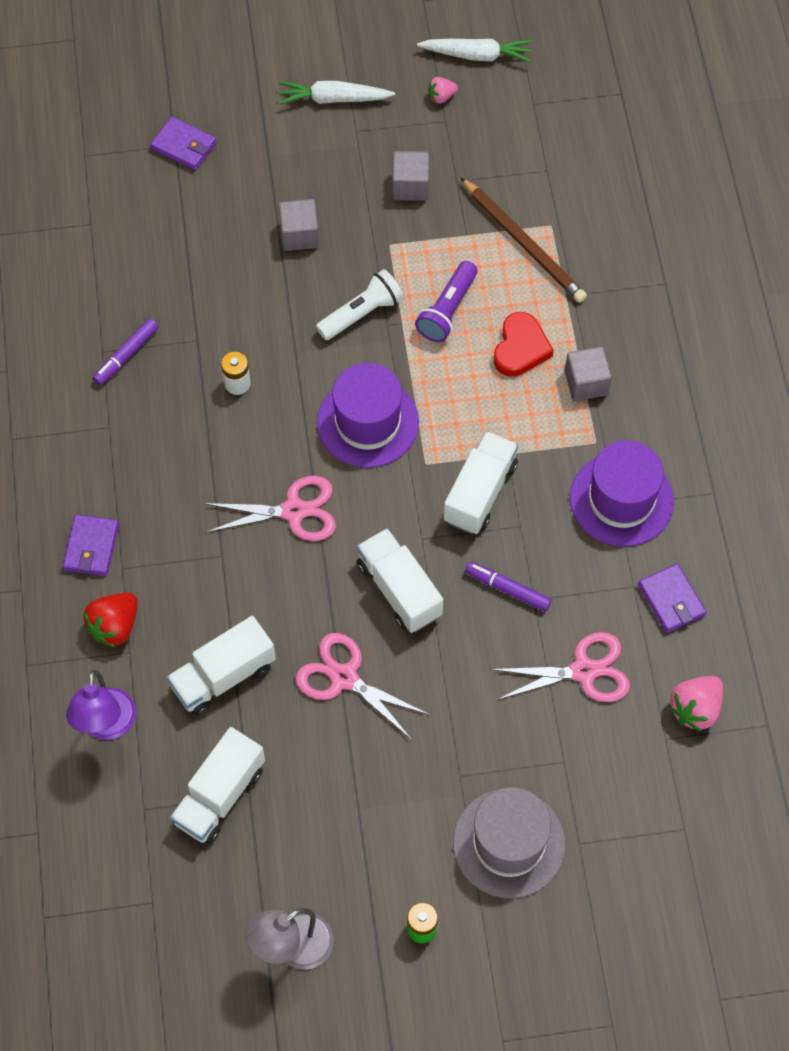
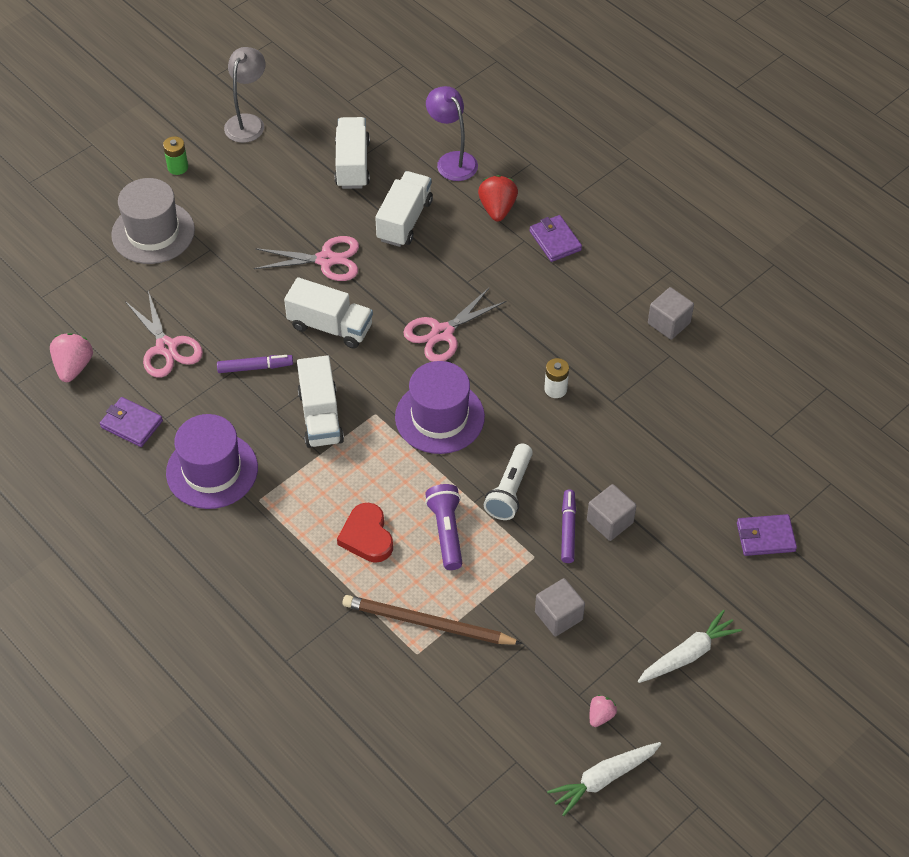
camera: 145 degrees right, 10 degrees down
(126, 355) = (650, 362): purple marker -> purple marker (568, 529)
(584, 671) = (166, 348): pink scissors -> pink scissors turned 75 degrees counterclockwise
(586, 383) = (296, 540): grey cube -> grey cube (669, 323)

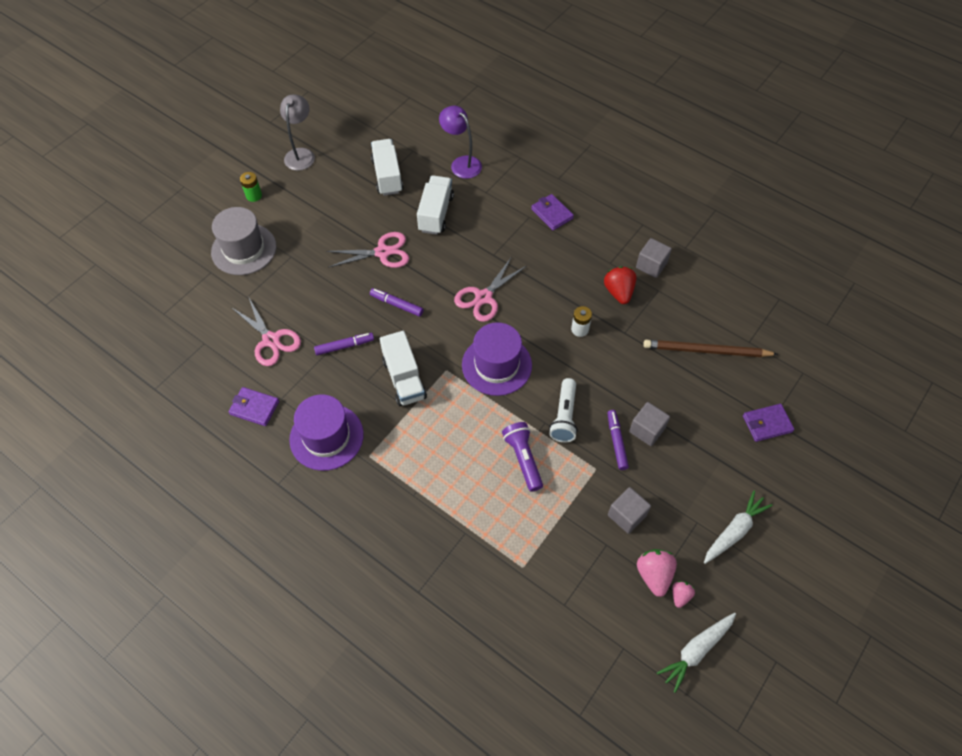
camera: 10 degrees left, 5 degrees up
(73, 367) = (199, 367): pink strawberry -> pink strawberry (654, 575)
(330, 326) = (396, 305): white truck -> purple marker
(367, 536) = (461, 473): red heart -> none
(427, 623) = (525, 539): brown pencil -> brown pencil (706, 351)
(497, 209) = (503, 195): red strawberry -> red strawberry (618, 292)

